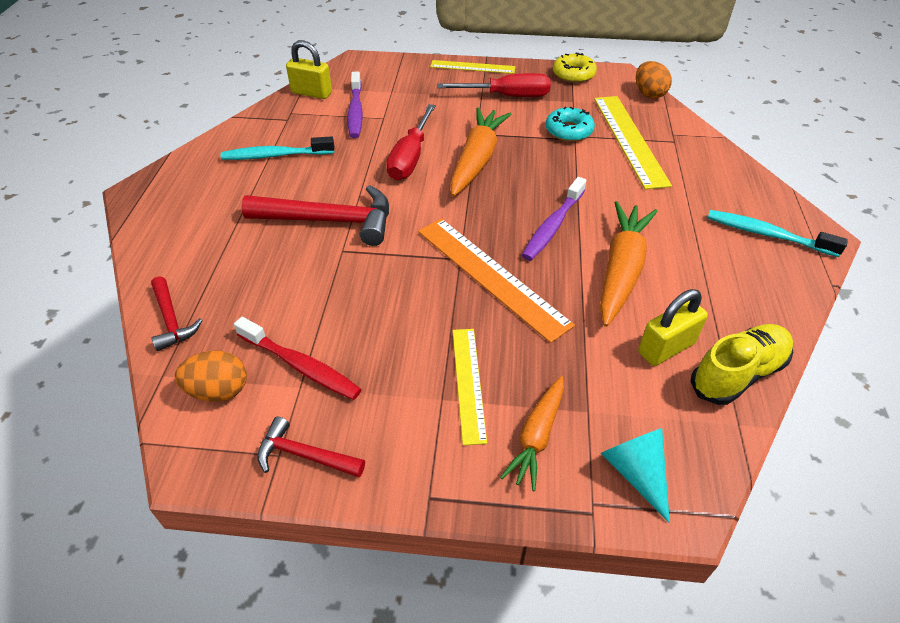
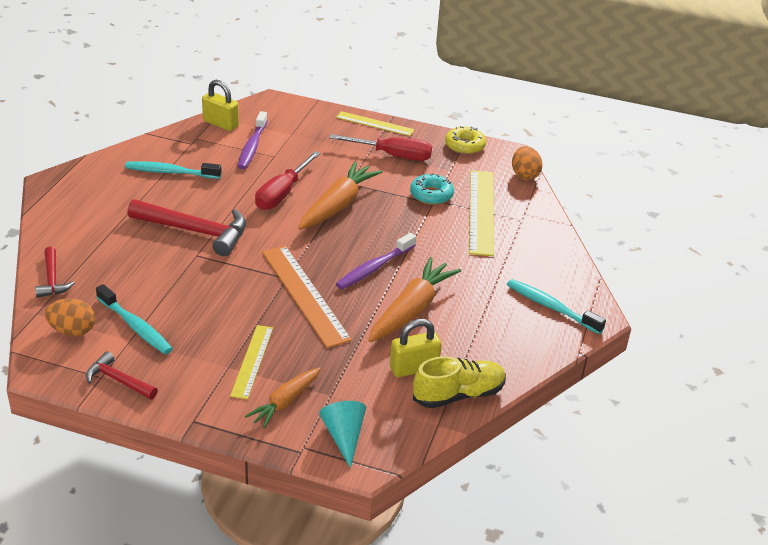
camera: 10 degrees right, 10 degrees down
(301, 366) = (136, 327): red toothbrush -> turquoise toothbrush

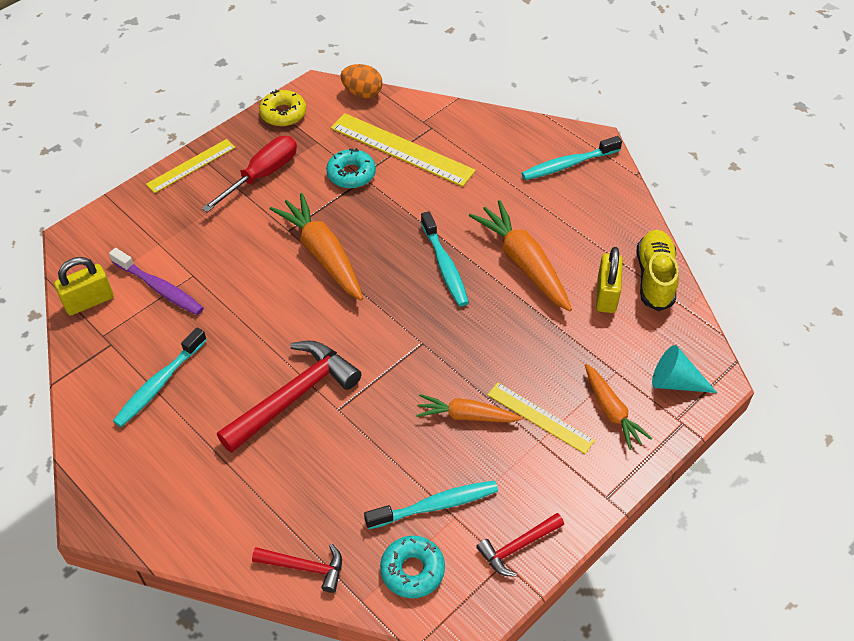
camera: 60 degrees left, 15 degrees up
(72, 331) = (412, 570): orange egg -> turquoise donut
(229, 320) = (466, 416): none -> orange carrot
(282, 194) = (271, 294): red screwdriver -> none
(305, 294) = (457, 337): orange ruler -> none
(374, 268) = (445, 266): purple toothbrush -> turquoise toothbrush

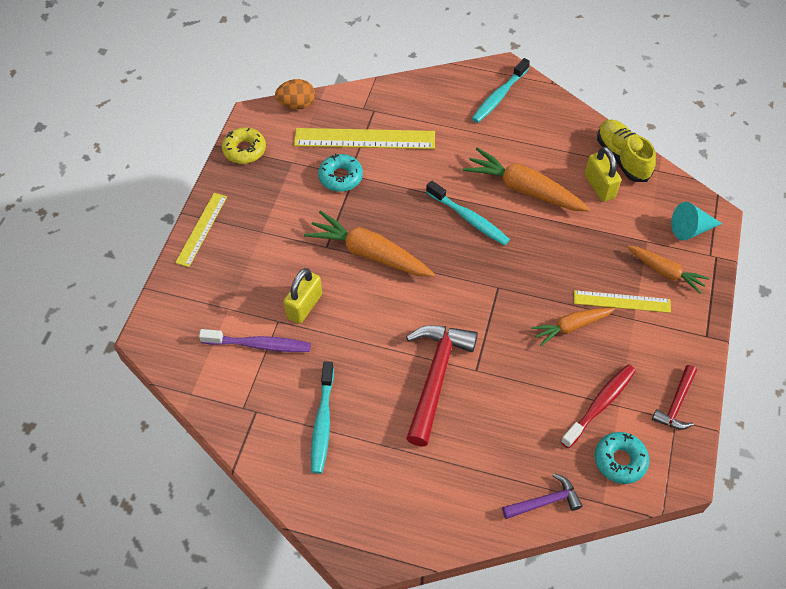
camera: 30 degrees left, 5 degrees up
(89, 301) = (208, 385): yellow padlock -> yellow padlock (304, 306)
(262, 175) = (269, 210): red screwdriver -> none
(304, 567) = (544, 502): red hammer -> purple hammer
(436, 505) = (600, 404): turquoise toothbrush -> red toothbrush

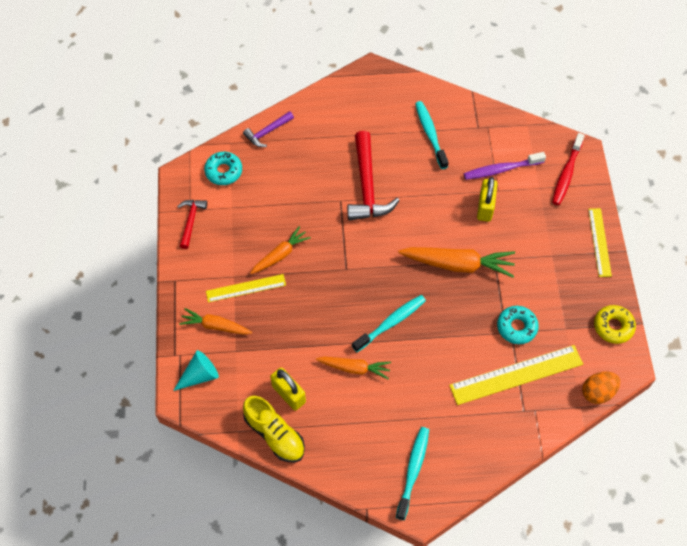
camera: 160 degrees right, 5 degrees up
(469, 219) = (391, 322): turquoise toothbrush -> turquoise toothbrush turned 120 degrees clockwise
(524, 189) = (354, 368): orange carrot -> orange carrot, size x0.61
(600, 404) = (245, 204): red toothbrush -> red toothbrush (566, 174)

